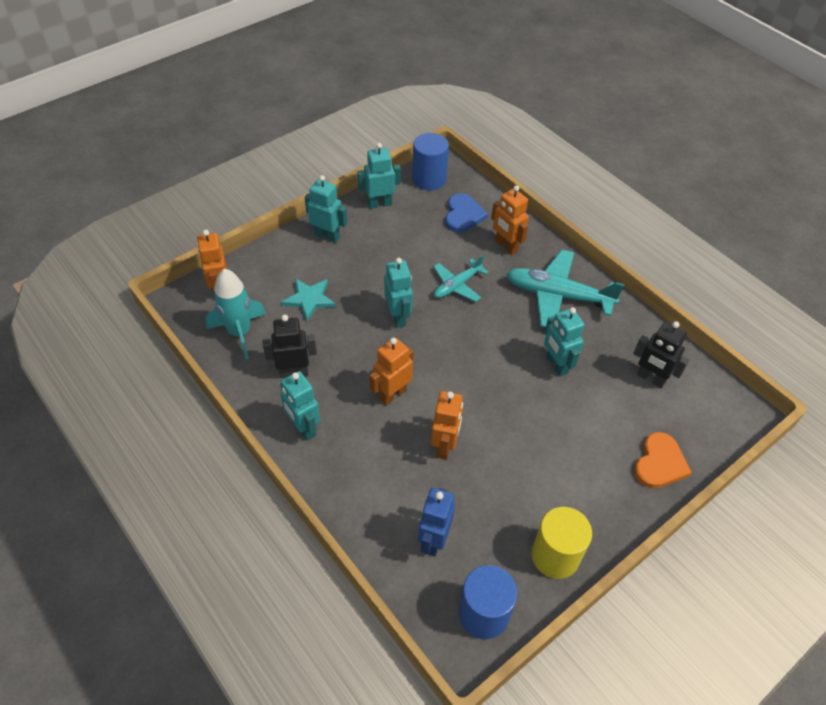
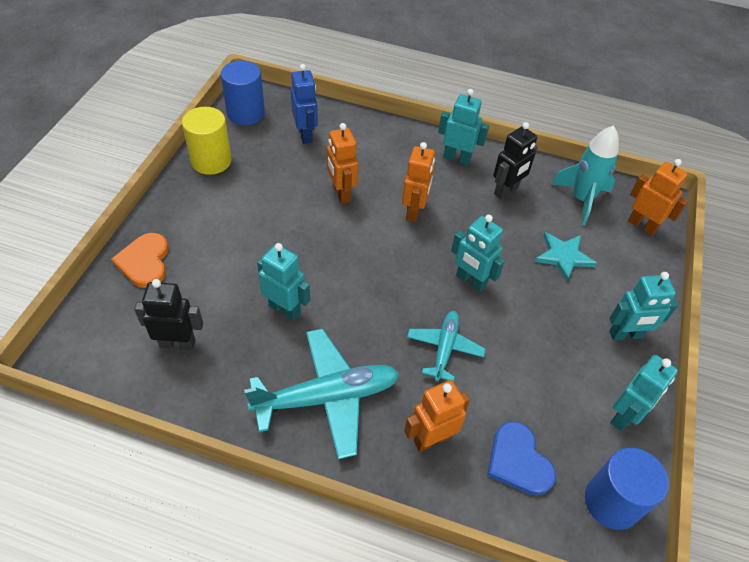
camera: 145 degrees right, 0 degrees up
(506, 246) = (431, 439): orange robot -> orange robot turned 45 degrees counterclockwise

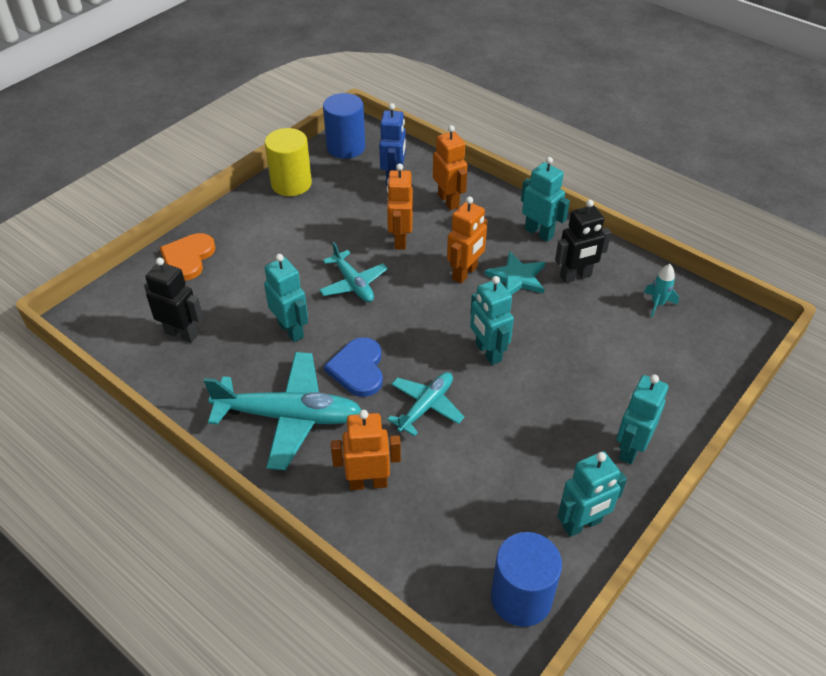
camera: 25 degrees right, 5 degrees down
(320, 247) = (353, 284): none -> turquoise plane
(518, 461) = (444, 529): blue heart -> blue heart (358, 369)
(563, 256) = (603, 355): turquoise star -> turquoise star (517, 277)
(581, 199) = (657, 304): turquoise rocket -> turquoise rocket, size x0.51
(626, 335) = (630, 448): turquoise robot -> turquoise robot turned 105 degrees clockwise
(642, 225) = (715, 347): orange robot -> orange robot (449, 201)

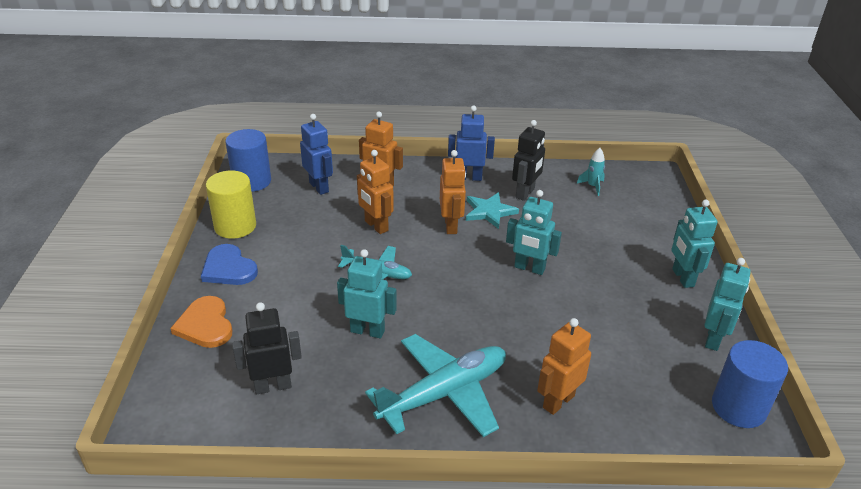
camera: 40 degrees left, 10 degrees down
(358, 369) = (454, 329): blue heart -> blue heart (228, 268)
(426, 406) = (533, 326): turquoise plane -> none
(539, 233) = (469, 177): turquoise robot -> blue robot

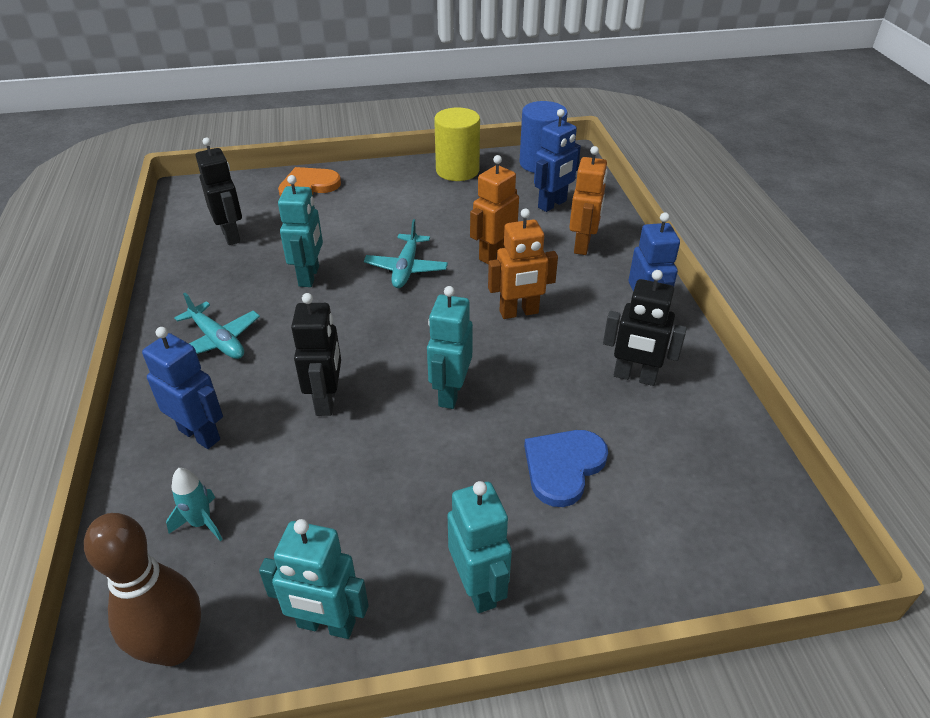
camera: 80 degrees right, 5 degrees up
(228, 268) = (390, 181): blue heart -> blue heart (563, 467)
(444, 393) = (218, 341): turquoise plane -> turquoise plane, size x0.58
(489, 212) = (567, 344): turquoise star -> none
(529, 328) = (327, 400): none -> black robot
(558, 401) = (200, 434): orange robot -> blue robot
(592, 186) = (702, 459): turquoise rocket -> turquoise rocket (201, 523)
(682, 278) = (478, 587): turquoise robot -> turquoise robot turned 90 degrees clockwise
(738, 407) = (174, 647): blue cylinder -> brown bowling pin

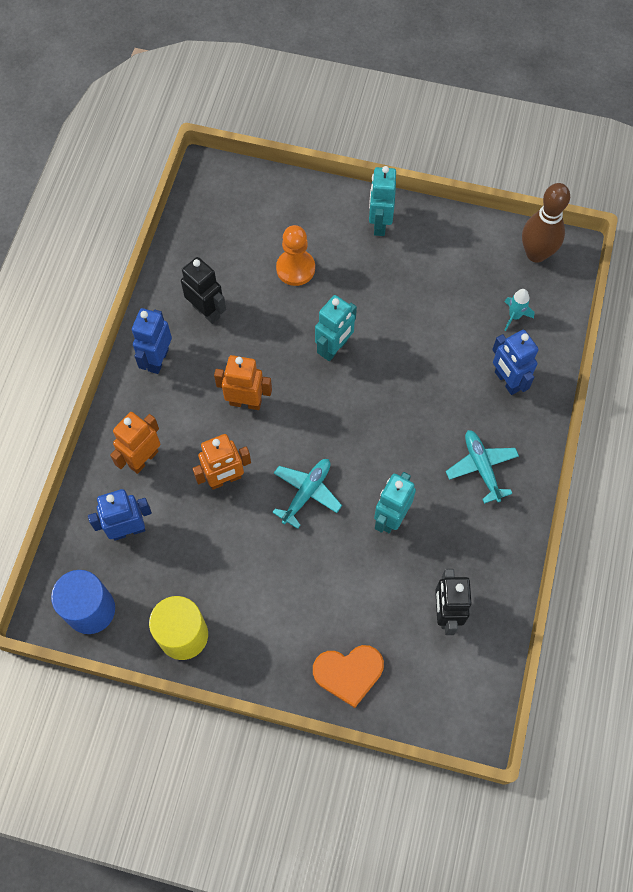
camera: 155 degrees left, 25 degrees up
(326, 625) = (461, 236): turquoise robot -> none
(327, 400) = (418, 376): black robot -> none
(563, 467) = (295, 268): blue heart -> orange pawn

